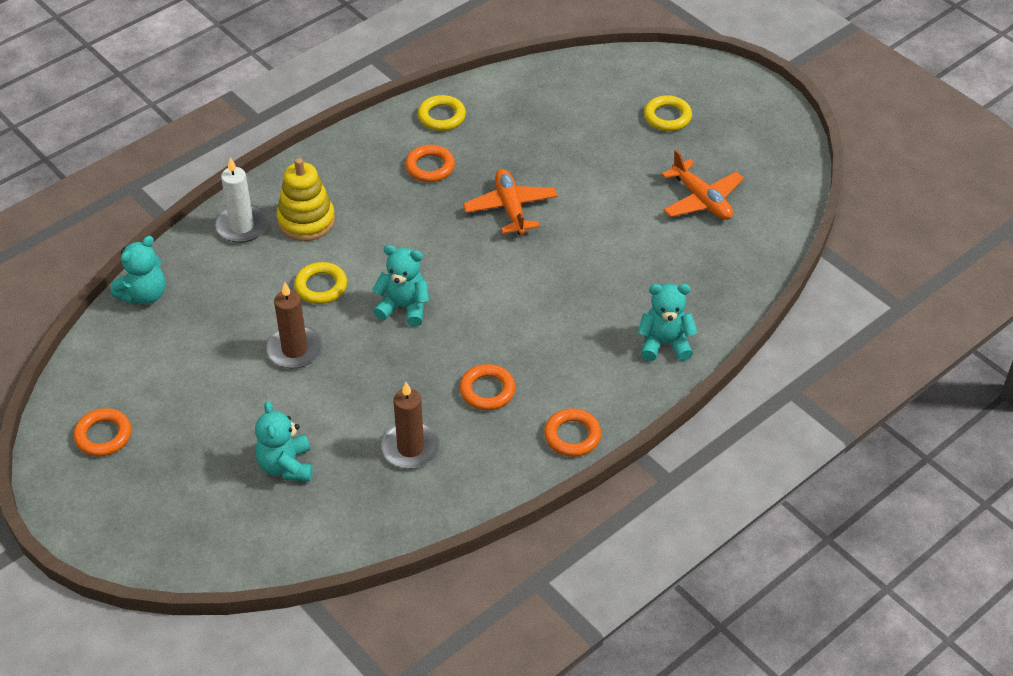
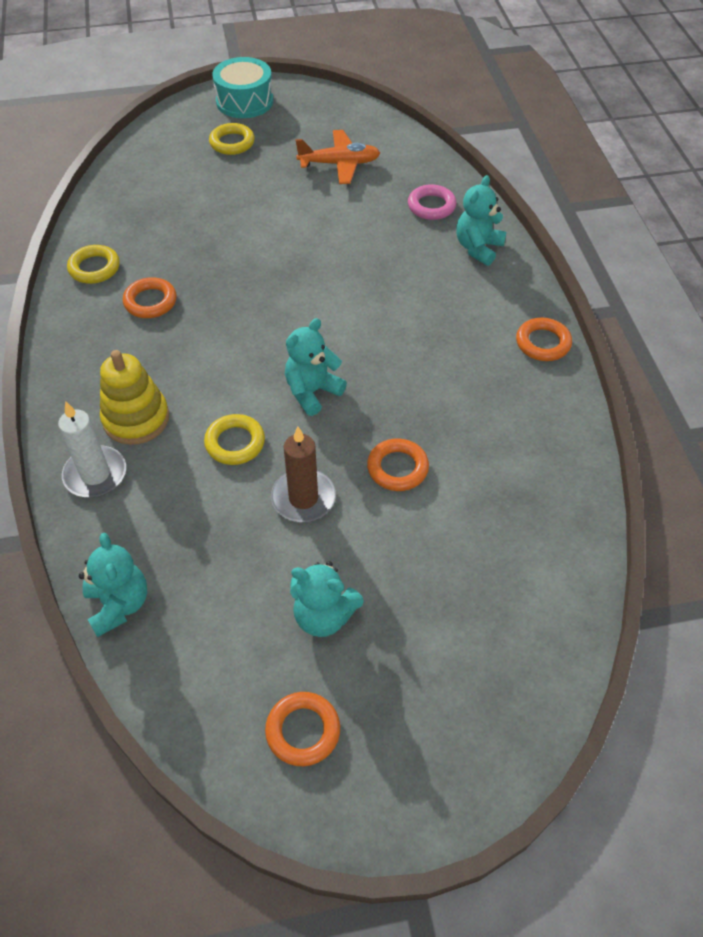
camera: 60 degrees left, 5 degrees up
(286, 466) = (454, 567): turquoise teddy bear -> turquoise teddy bear (324, 616)
(410, 448) = (490, 458): brown candle -> none
(487, 390) = (455, 376): orange ring -> orange ring (397, 468)
(510, 208) = (251, 272): orange plane -> none
(697, 288) = (431, 206): none -> pink ring
(735, 96) = (244, 101): none -> turquoise drum

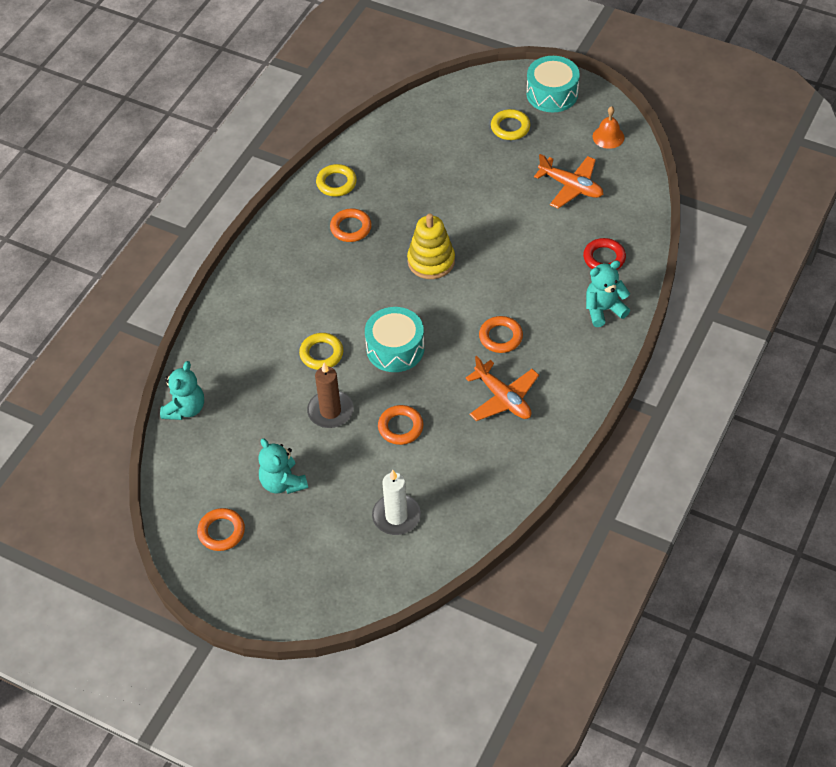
camera: 40 degrees right, 0 degrees up
(95, 474) = (230, 326): white candle -> white candle (396, 516)
(136, 419) = (279, 304): yellow stacking toy -> yellow stacking toy (431, 261)
(312, 392) = (395, 348): turquoise teddy bear -> turquoise drum
(331, 112) = (608, 137): none -> orange bell
(431, 206) = (604, 258): pink ring -> red ring
(471, 377) = (503, 398): none -> orange plane
(543, 343) = (575, 404): orange ring -> orange ring (500, 337)

